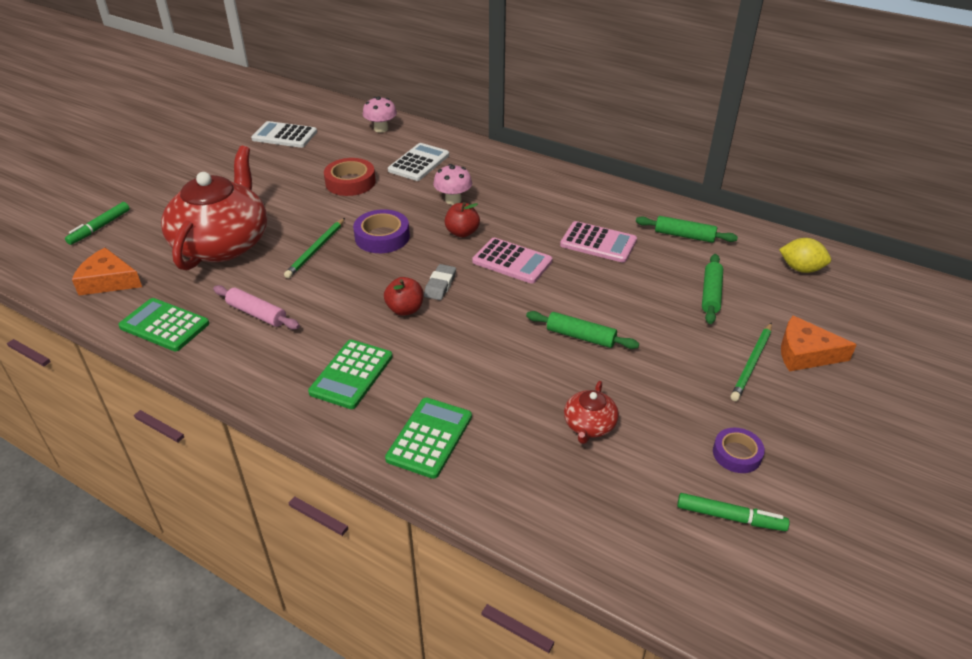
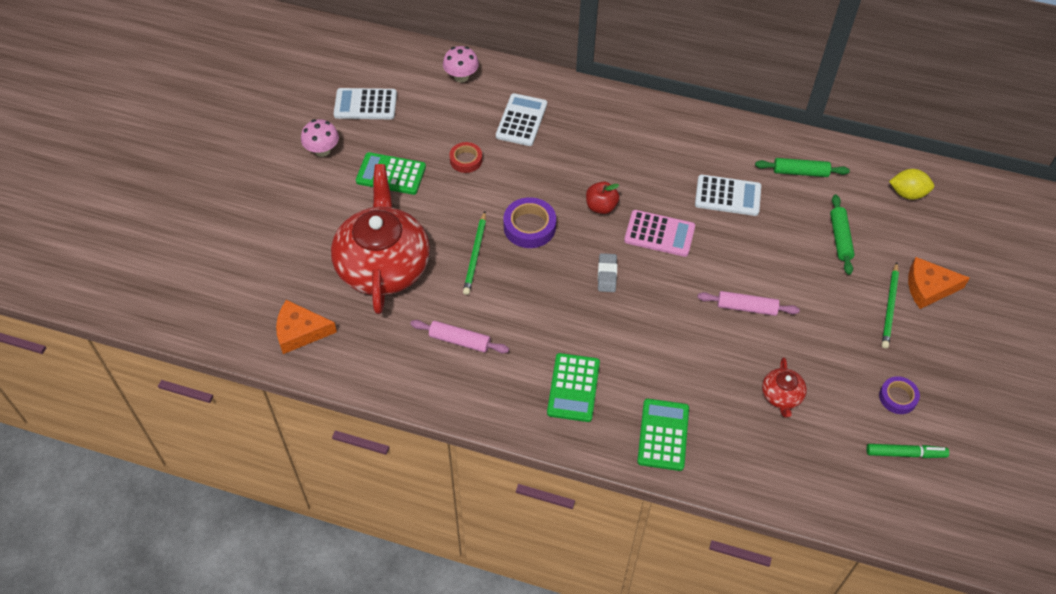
camera: 15 degrees left, 15 degrees up
(100, 227) = (249, 268): green marker -> none
(164, 325) = (384, 371): green calculator -> green calculator (391, 174)
(350, 182) = (466, 160): red tape -> red tape, size x0.65
(405, 309) = (588, 309): red apple -> none
(453, 200) = (576, 166): pink mushroom -> pink mushroom (322, 150)
(580, 336) = (746, 307): green rolling pin -> pink rolling pin
(598, 243) = (727, 196): pink calculator -> white calculator

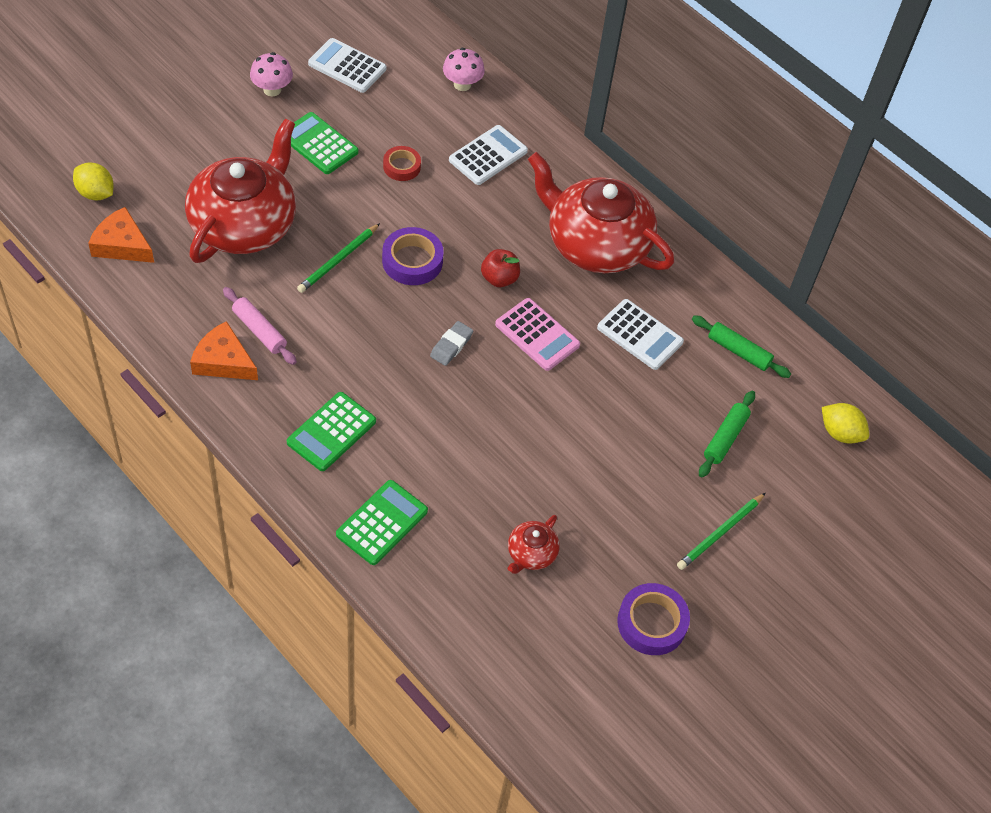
camera: 25 degrees right, 0 degrees up
(247, 302) = (96, 193): none -> yellow lemon
(646, 146) = (595, 244): none -> red teapot
(746, 307) = (567, 452): pink rolling pin -> none
(897, 397) = (651, 623): purple tape -> purple tape, size x1.55
(905, 453) = (612, 679): green marker -> none
(928, 287) = (780, 537): orange cheese -> orange cheese (223, 361)

